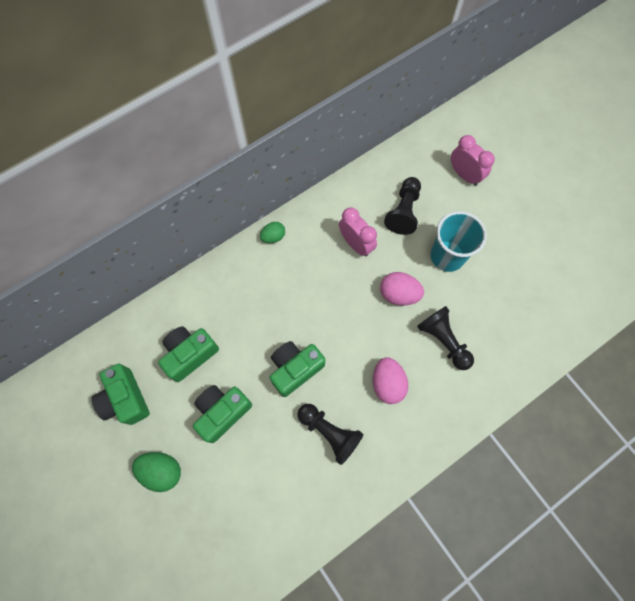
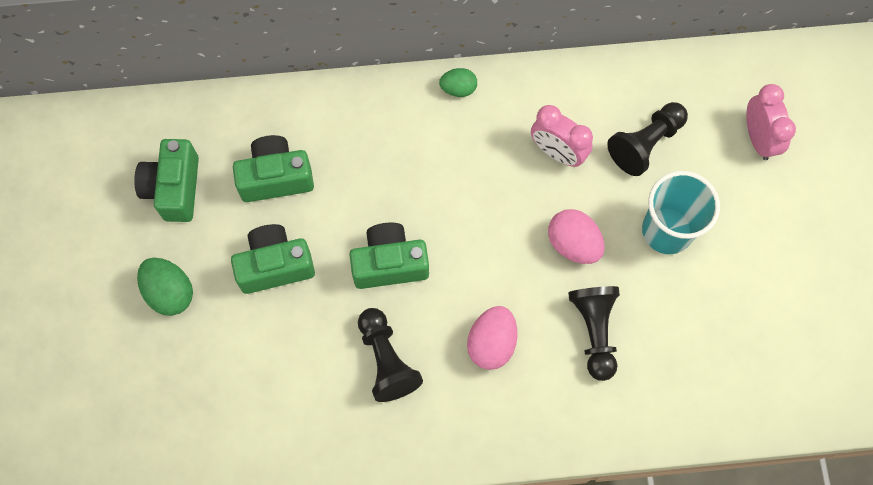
camera: 30 degrees right, 0 degrees up
(356, 244) = (557, 152): pink clock -> pink clock turned 135 degrees clockwise

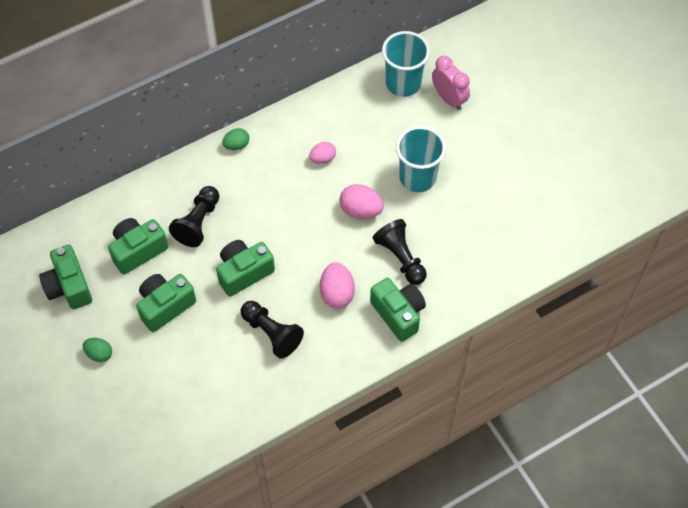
camera: 25 degrees left, 10 degrees down
(170, 292) = (99, 354): green egg -> green egg, size x0.64
(556, 407) = (398, 314): none -> green camera
(557, 152) = (322, 158): pink clock -> pink egg
(645, 144) = (378, 130): black pawn -> black pawn (198, 222)
(708, 92) = (403, 83): none -> turquoise cup

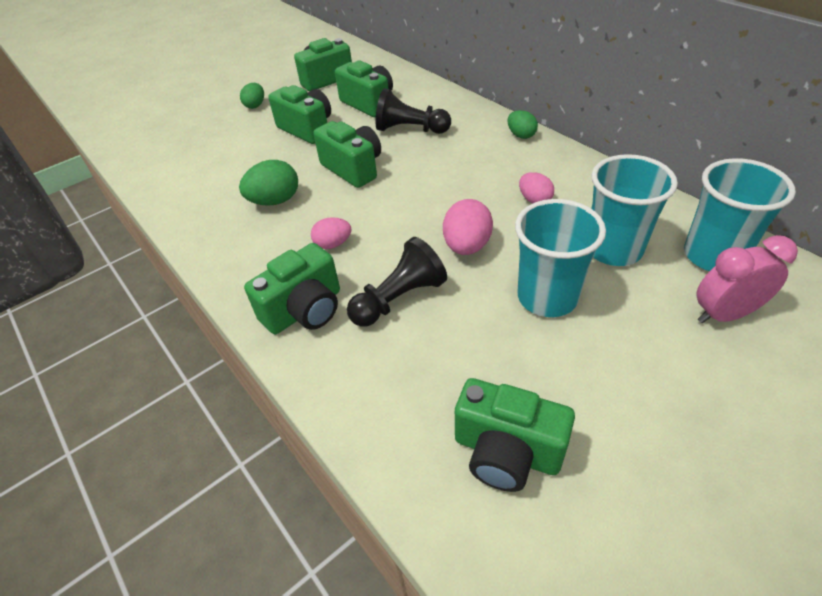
camera: 85 degrees right, 15 degrees down
(271, 333) = (275, 201): black pawn -> green egg
(337, 293) = (333, 244): pink egg -> pink egg, size x0.64
(385, 130) = (613, 249): none -> turquoise cup
(449, 98) = (724, 314): pink clock -> pink clock turned 150 degrees counterclockwise
(515, 223) = (506, 451): none -> green camera

